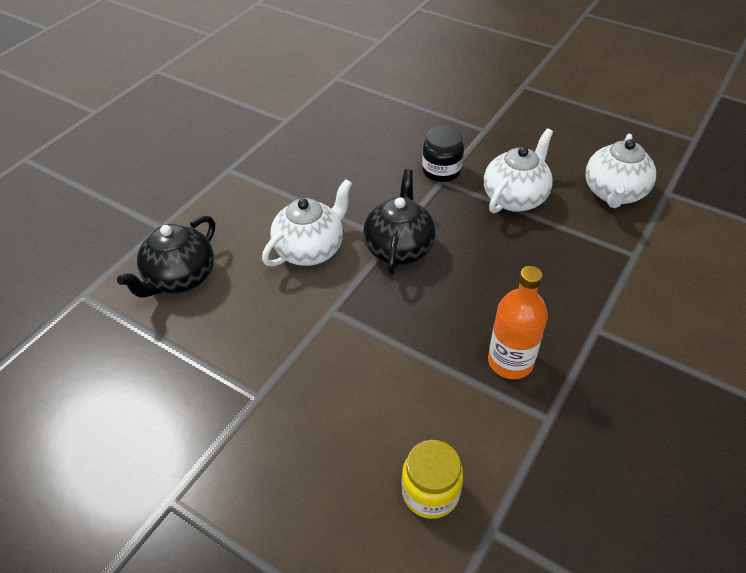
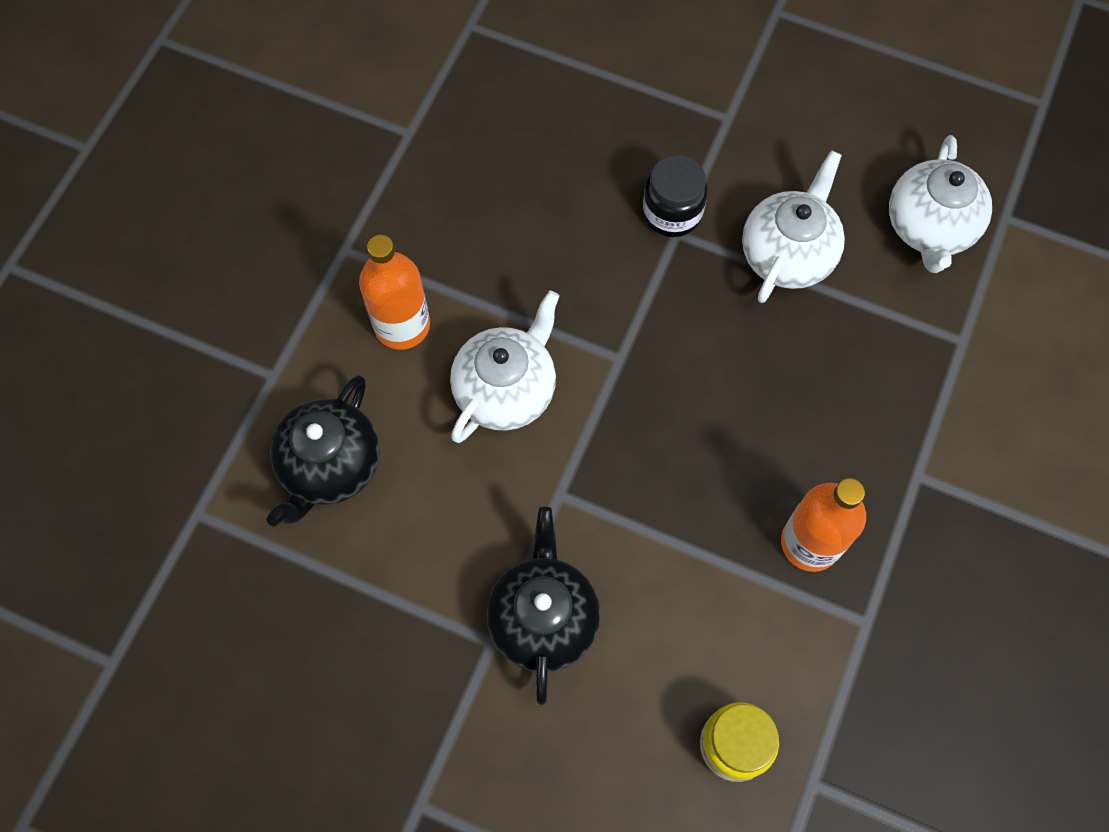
camera: 10 degrees left, 20 degrees up
(252, 209) = (402, 325): none -> orange bottle
(399, 248) = (633, 371): black teapot -> black teapot (544, 618)

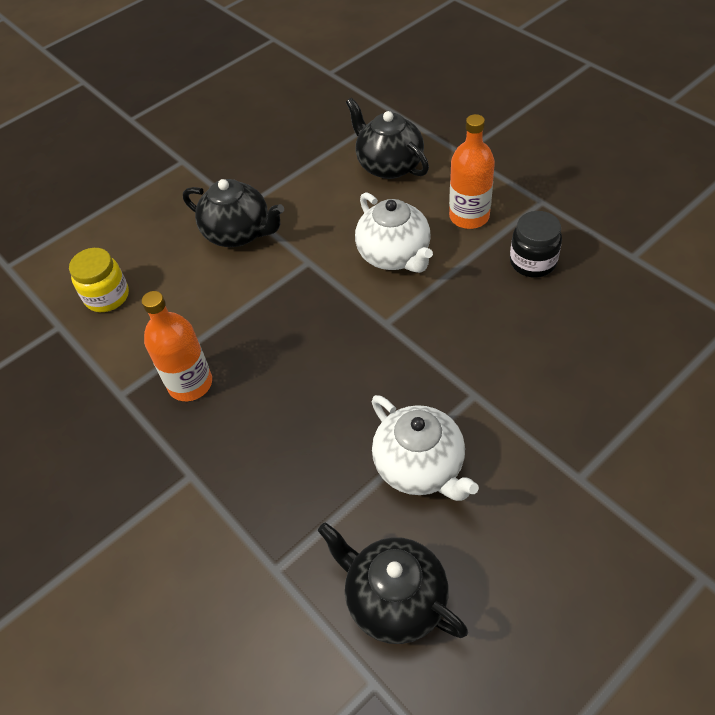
camera: 120 degrees right, 15 degrees down
(672, 213) = (495, 398): black jar -> black jar (533, 262)
(929, 228) = (394, 599): white teapot -> black teapot

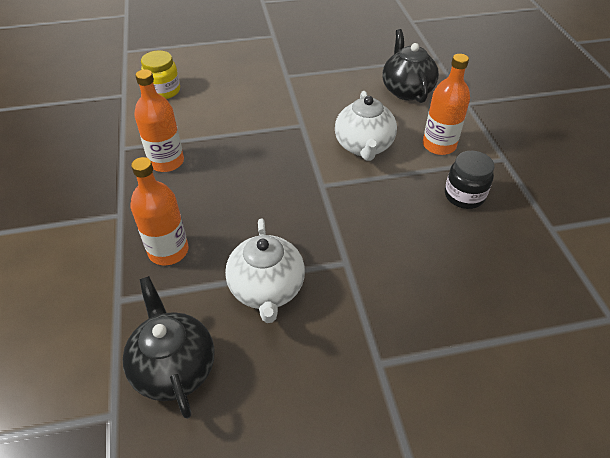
camera: 25 degrees right, 5 degrees down
(239, 233) = (272, 89): black teapot -> none
(283, 484) = (168, 251): none -> orange bottle

